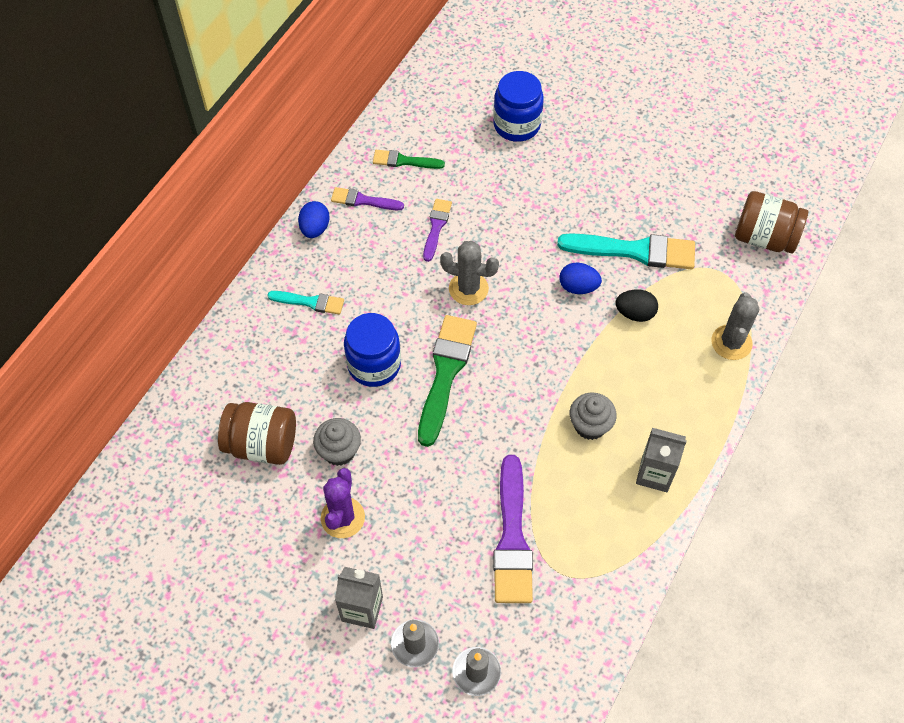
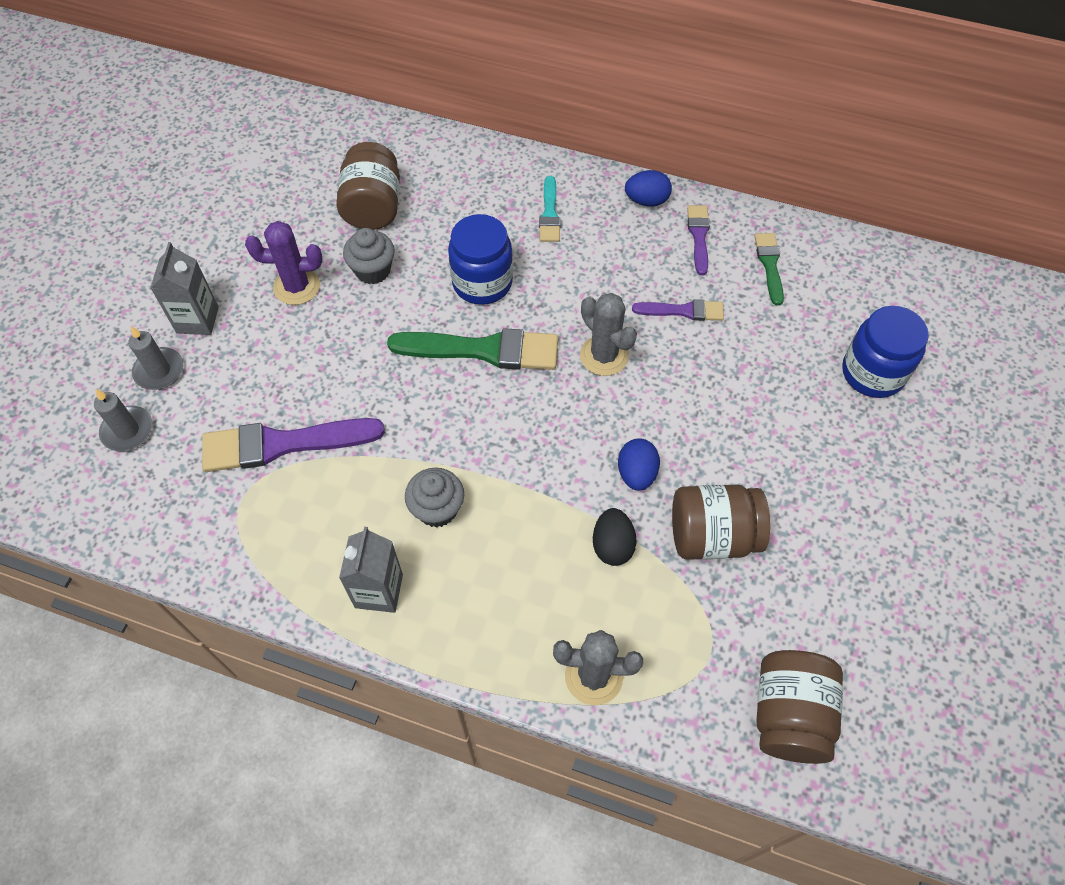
camera: 80 degrees right, 0 degrees up
(468, 288) = (604, 356): grey cactus -> grey cactus turned 45 degrees counterclockwise
(634, 251) = (712, 535): turquoise brush -> brown jar

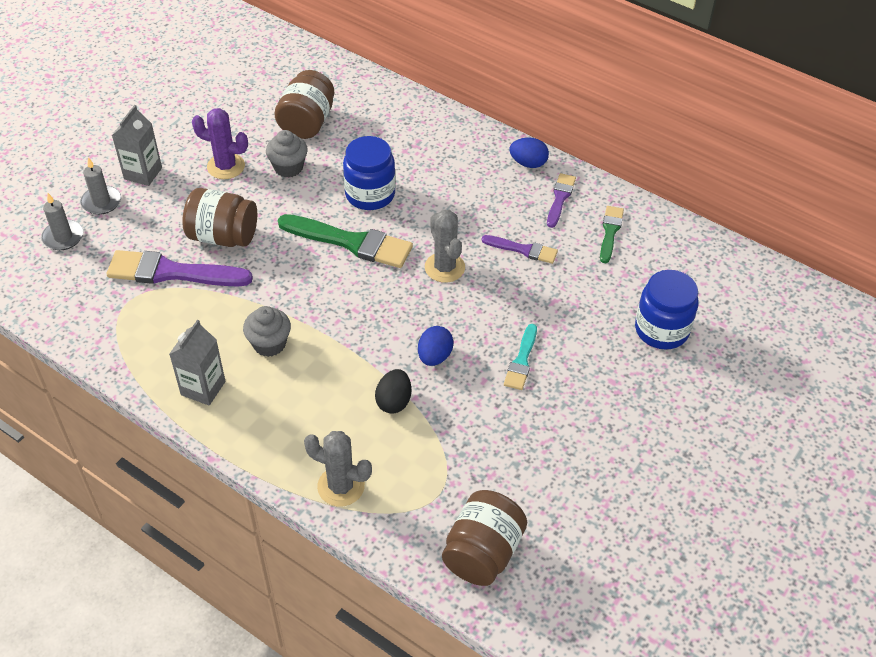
camera: 15 degrees right, 10 degrees down
(549, 214) = (444, 156): turquoise brush -> turquoise brush (521, 361)
(712, 535) = (476, 414): brown jar -> brown jar (223, 236)

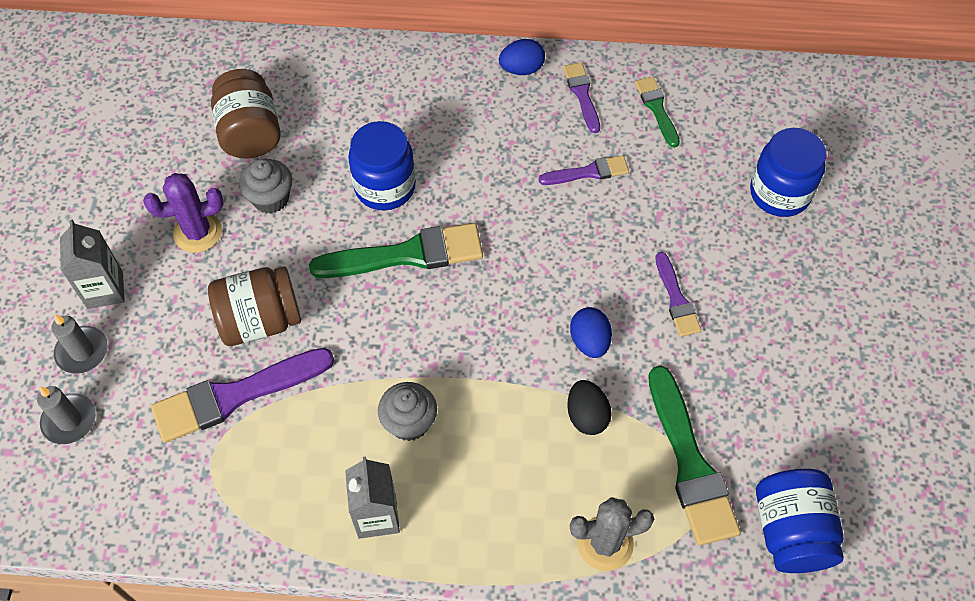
camera: 30 degrees left, 10 degrees up
(443, 469) = (690, 463): none -> green brush
(444, 267) = (525, 234): grey cactus -> none
(482, 552) = (791, 531): brown jar -> blue jar
(521, 361) = (676, 299): turquoise brush -> purple brush

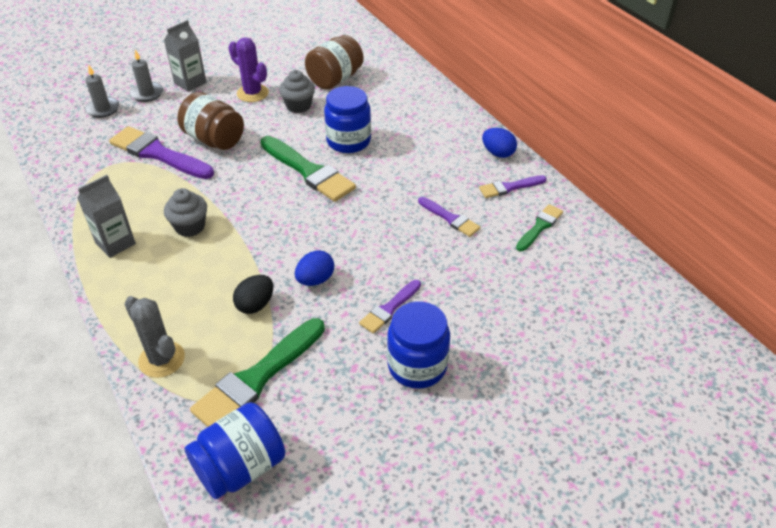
camera: 55 degrees right, 15 degrees down
(582, 94) = (509, 187): purple brush -> purple brush turned 150 degrees counterclockwise
(779, 193) = (540, 325): blue jar -> blue jar (417, 366)

